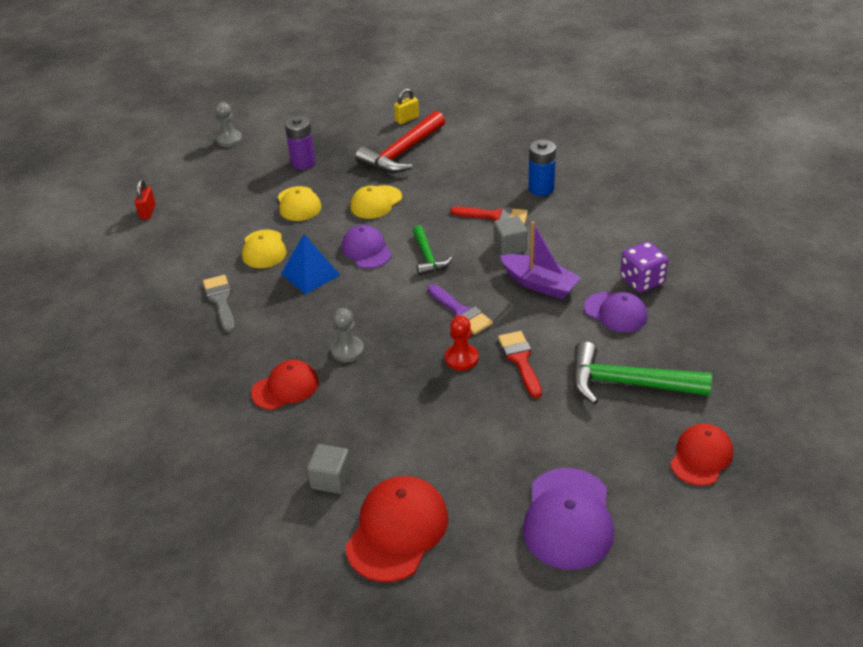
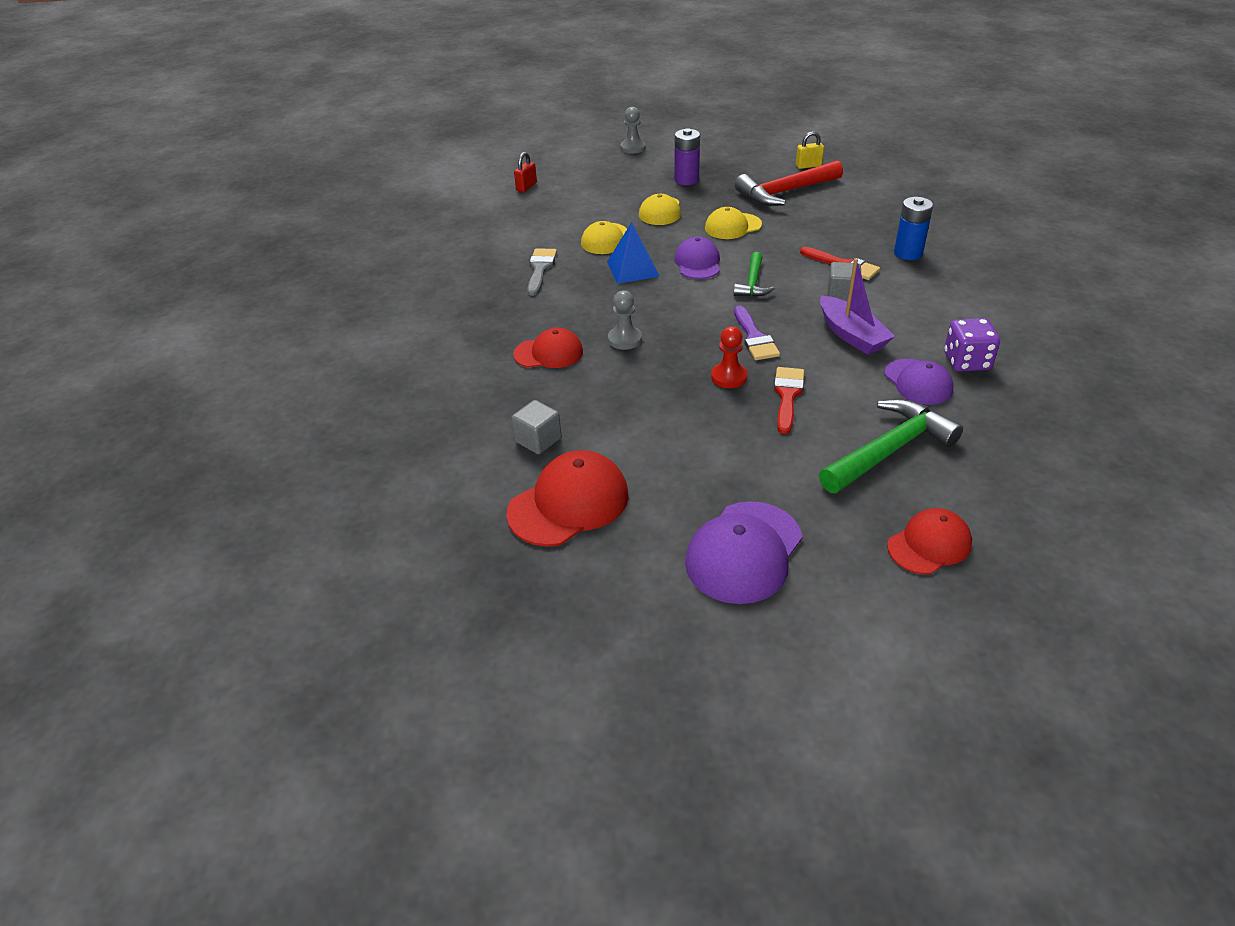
camera: 25 degrees right, 0 degrees up
(628, 383) = (889, 450): green hammer -> green hammer turned 105 degrees clockwise

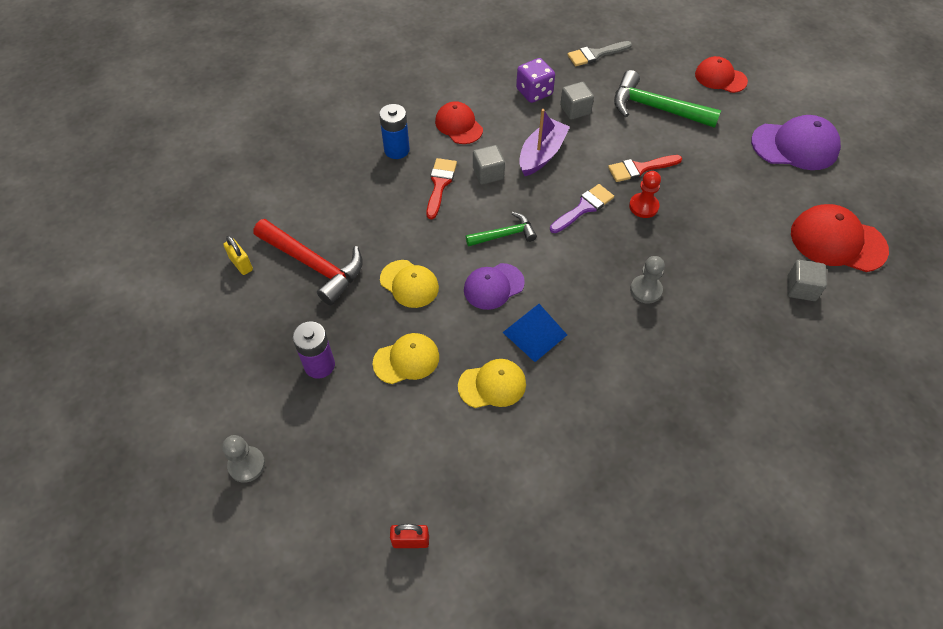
camera: 120 degrees left, 15 degrees up
(540, 269) = (583, 416): grey brush -> grey brush (595, 54)
(549, 353) = (703, 335): red cap -> red cap (458, 125)
(918, 382) = (575, 110): purple cap -> grey cube

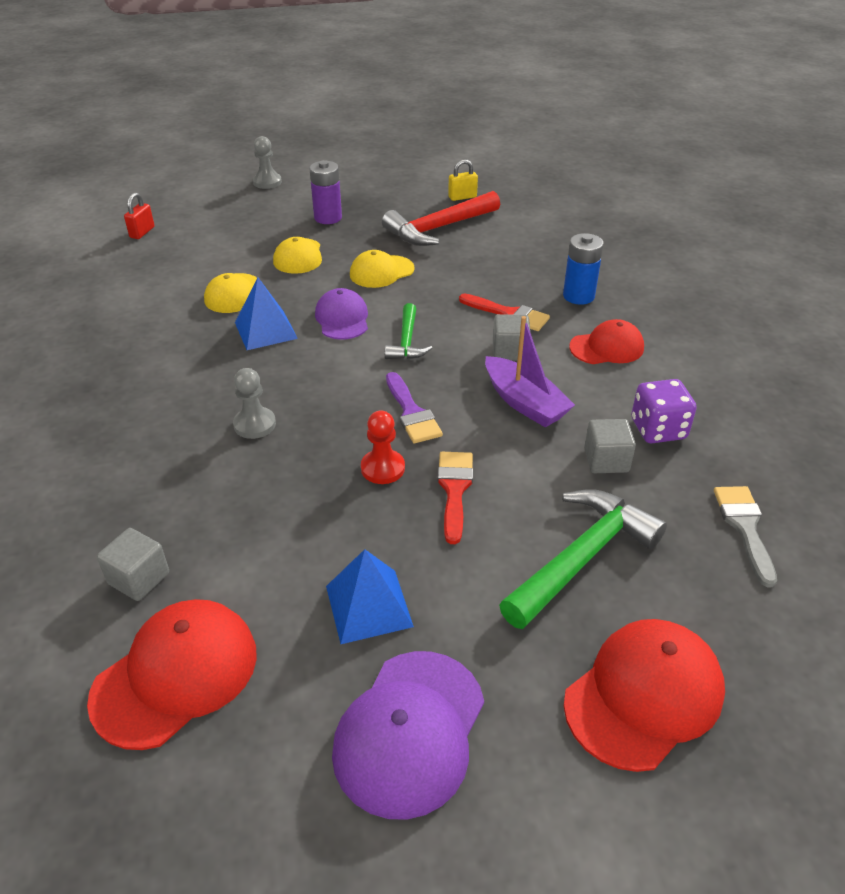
camera: 110 degrees right, 15 degrees down
(720, 78) = (644, 695): red cap -> red cap, size x1.54
(743, 181) = (368, 606): none -> blue pyramid

